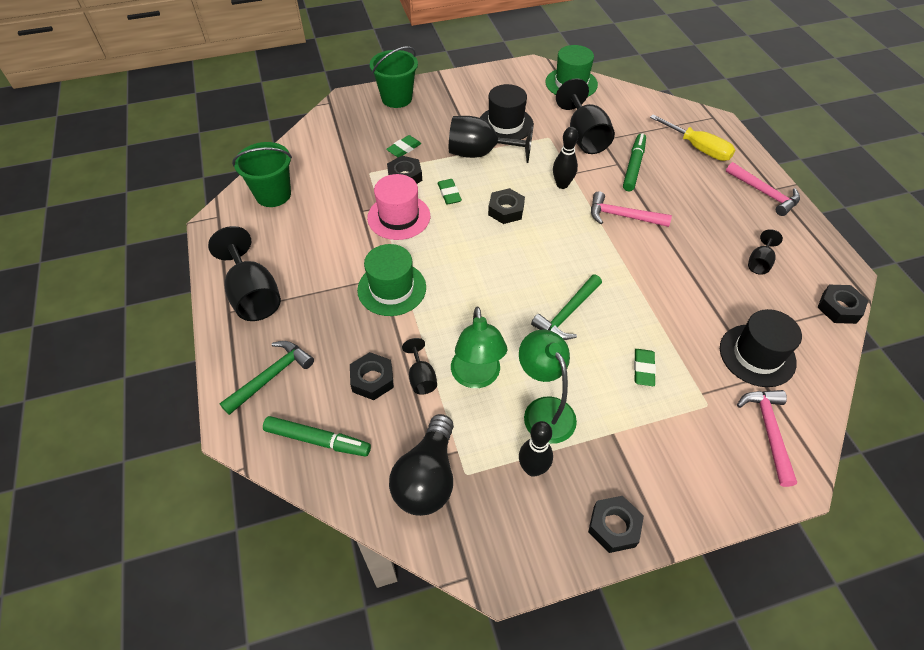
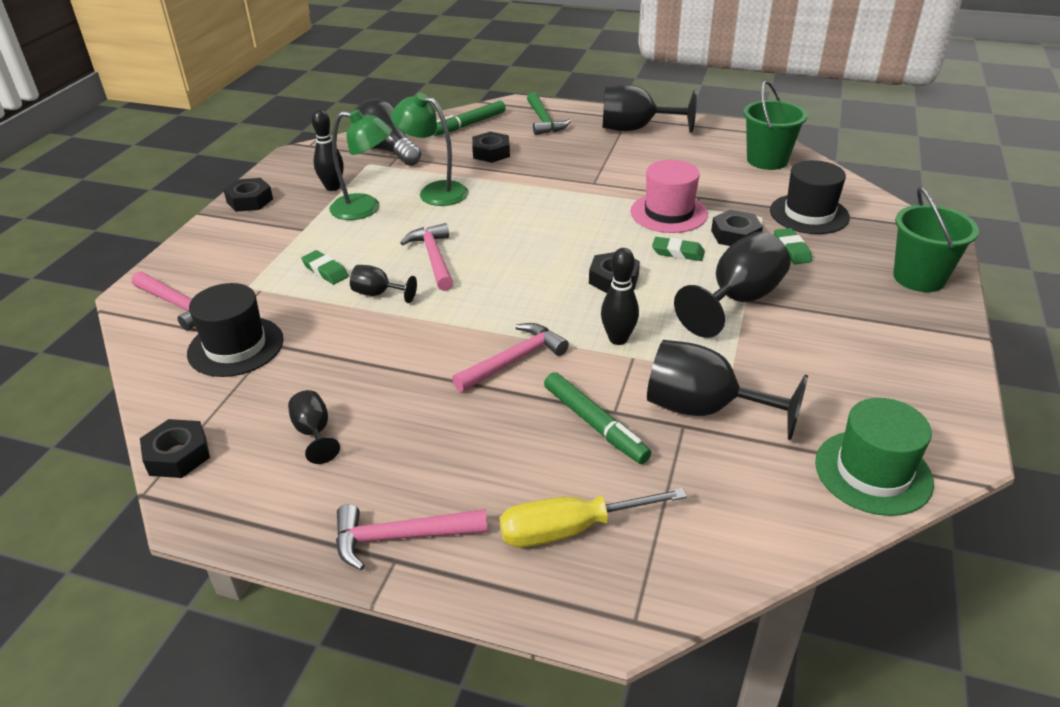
camera: 125 degrees right, 15 degrees down
(392, 288) = (574, 184): green hat -> none
(421, 378) = (466, 170): black goblet -> black goblet (378, 294)
(505, 124) = (791, 346): black hat -> black hat (809, 214)
(567, 313) = (434, 258): green hammer -> pink hammer

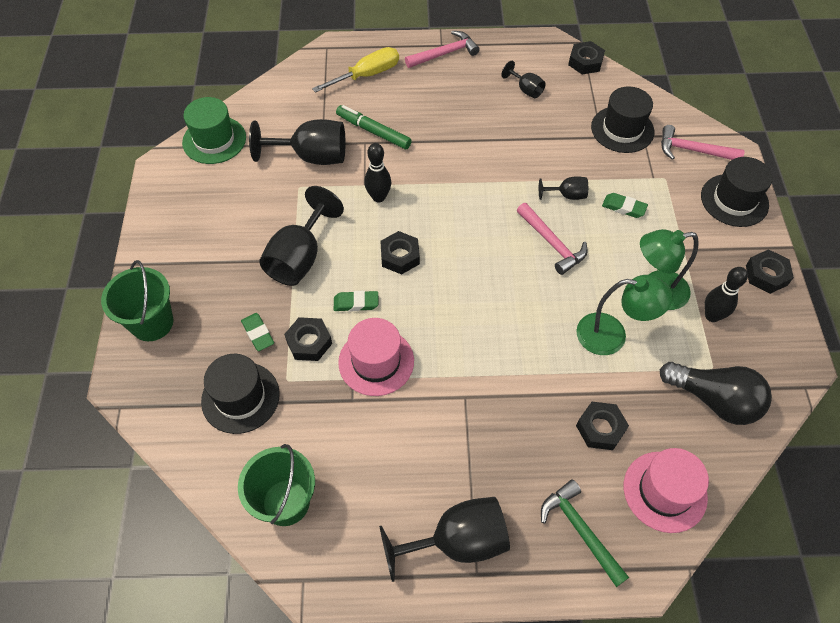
camera: 160 degrees right, 20 degrees up
(200, 254) = (734, 200): none -> black hat
(469, 124) = (665, 491): green marker -> pink hat
(514, 360) = (440, 163): pink hammer -> none

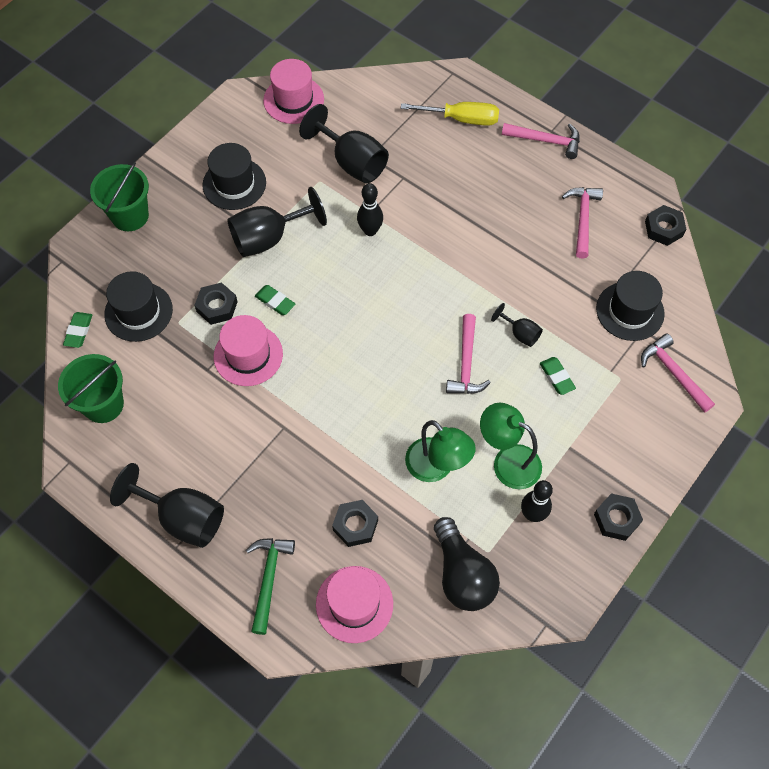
camera: 40 degrees right, 5 degrees up
(214, 140) = (293, 100): green hat -> pink hat
(258, 333) = (189, 275): green eraser -> green eraser (79, 331)
(373, 132) = (419, 173): green marker -> none
(400, 256) = (340, 289): black nut -> none
(526, 89) = (582, 219): black goblet -> pink hammer
(734, 200) = (661, 440): black hat -> black hat (234, 184)

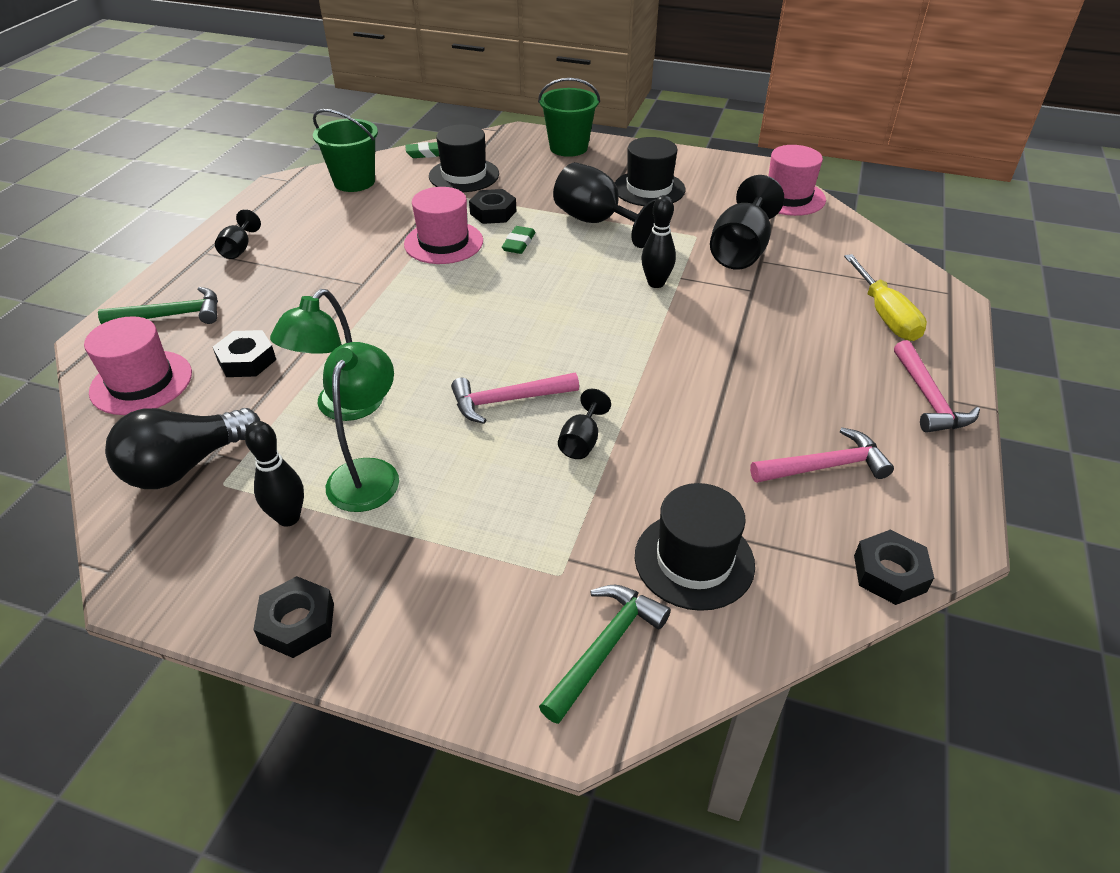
camera: 70 degrees right, 20 degrees down
(182, 518) = (239, 249): black goblet -> black goblet, size x0.51
(556, 377) = (527, 496): green eraser -> none
(673, 373) = (605, 648): pink hammer -> green hammer

